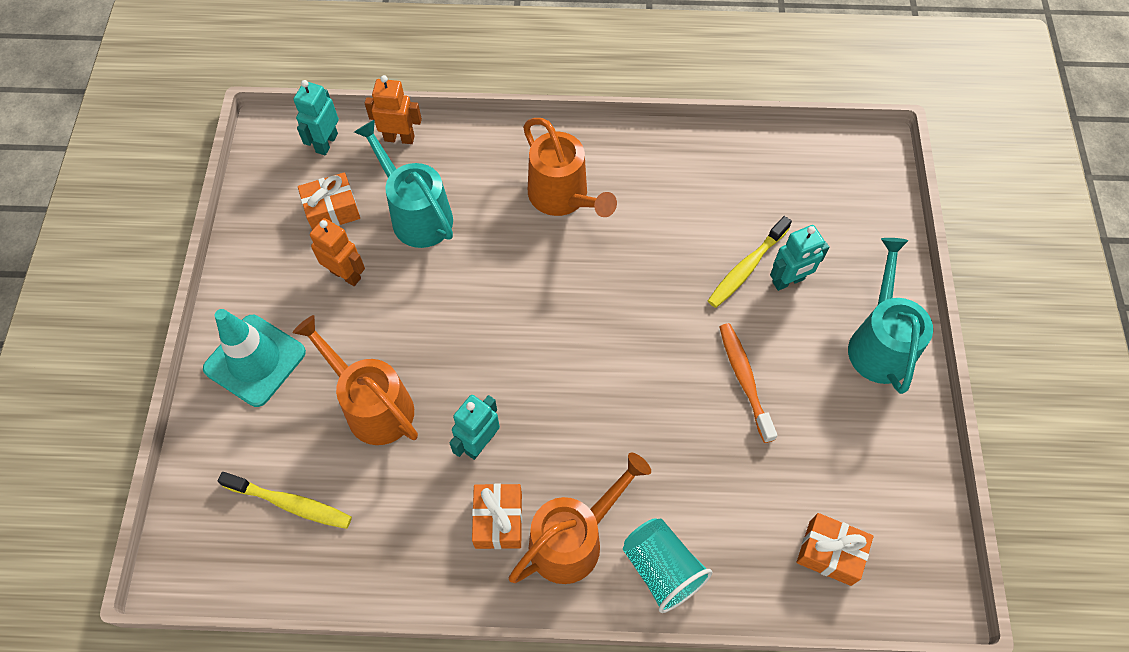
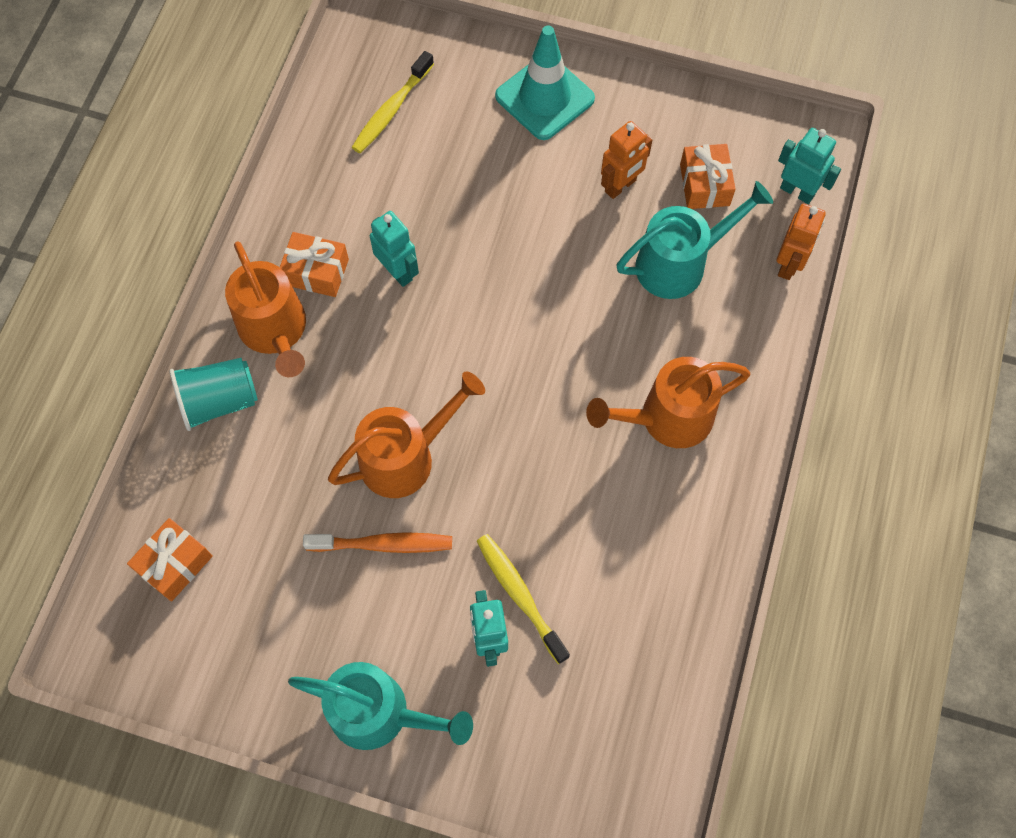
camera: 105 degrees right, 5 degrees up
(372, 405) = (467, 187): orange watering can -> orange watering can (406, 456)

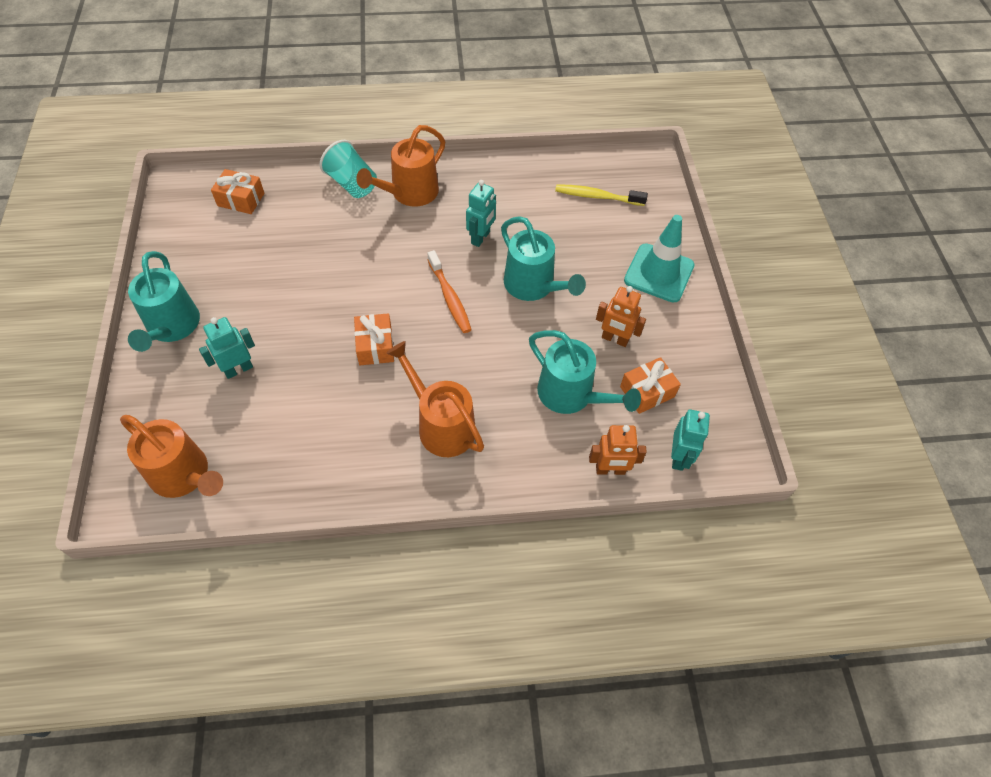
camera: 65 degrees right, 10 degrees down
(316, 272) = (460, 199): orange gift -> orange gift (375, 346)
(383, 544) = (286, 292): orange toothbrush -> orange toothbrush (450, 297)
(406, 456) = (351, 284): orange watering can -> orange watering can (185, 476)
(505, 241) = (533, 286): none -> turquoise watering can
(519, 595) = (274, 377): yellow toothbrush -> none

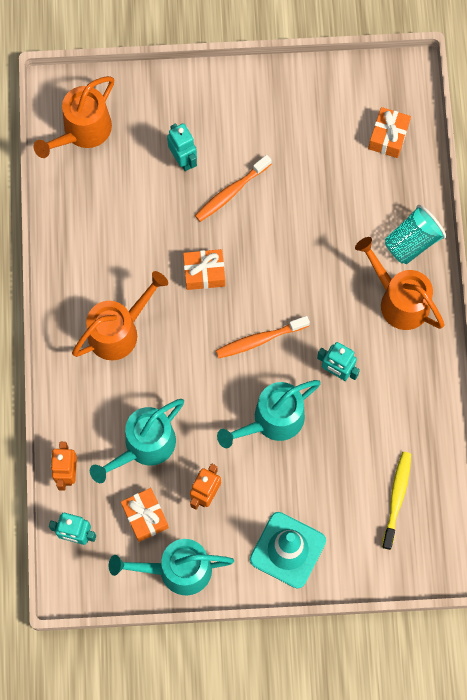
camera: 95 degrees right, 15 degrees up
(172, 328) = (229, 98): turquoise watering can -> turquoise watering can (177, 570)
(284, 324) = (231, 192): none -> orange toothbrush

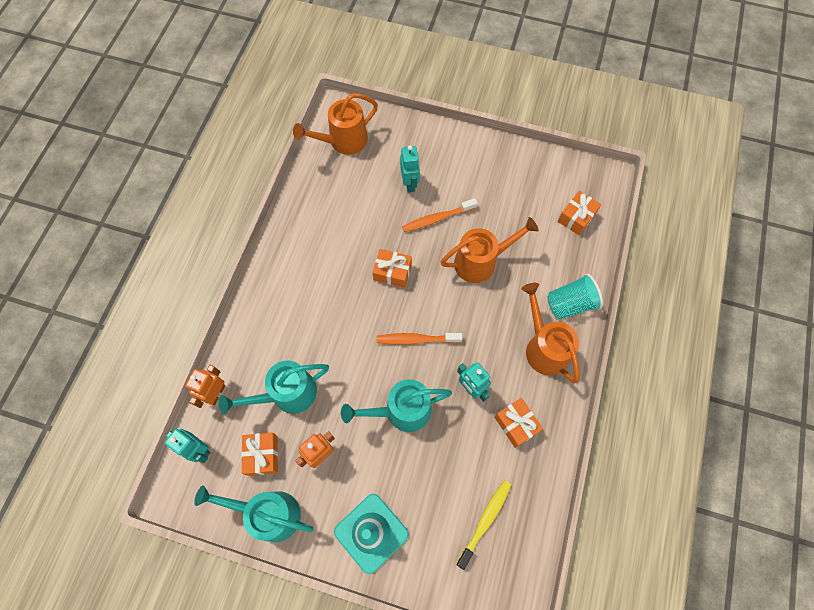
camera: 20 degrees right, 5 degrees down
(119, 331) = (307, 294): orange watering can -> orange watering can (481, 261)
(396, 392) = (516, 424): none -> orange gift

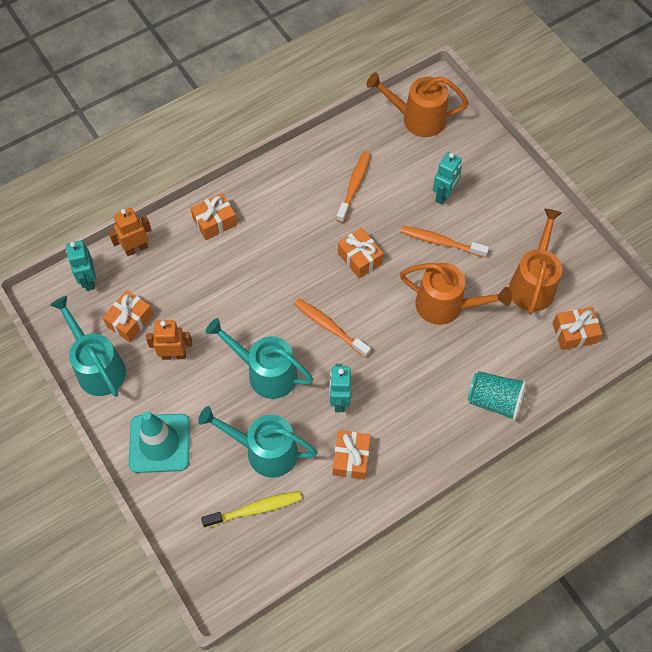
camera: 40 degrees right, 5 degrees down
(261, 325) = (215, 222): none -> orange gift
(287, 394) = (188, 290): turquoise watering can -> turquoise watering can (264, 451)
(341, 221) = (354, 186): none -> orange toothbrush
(543, 347) = (435, 417): orange watering can -> orange watering can (533, 283)

